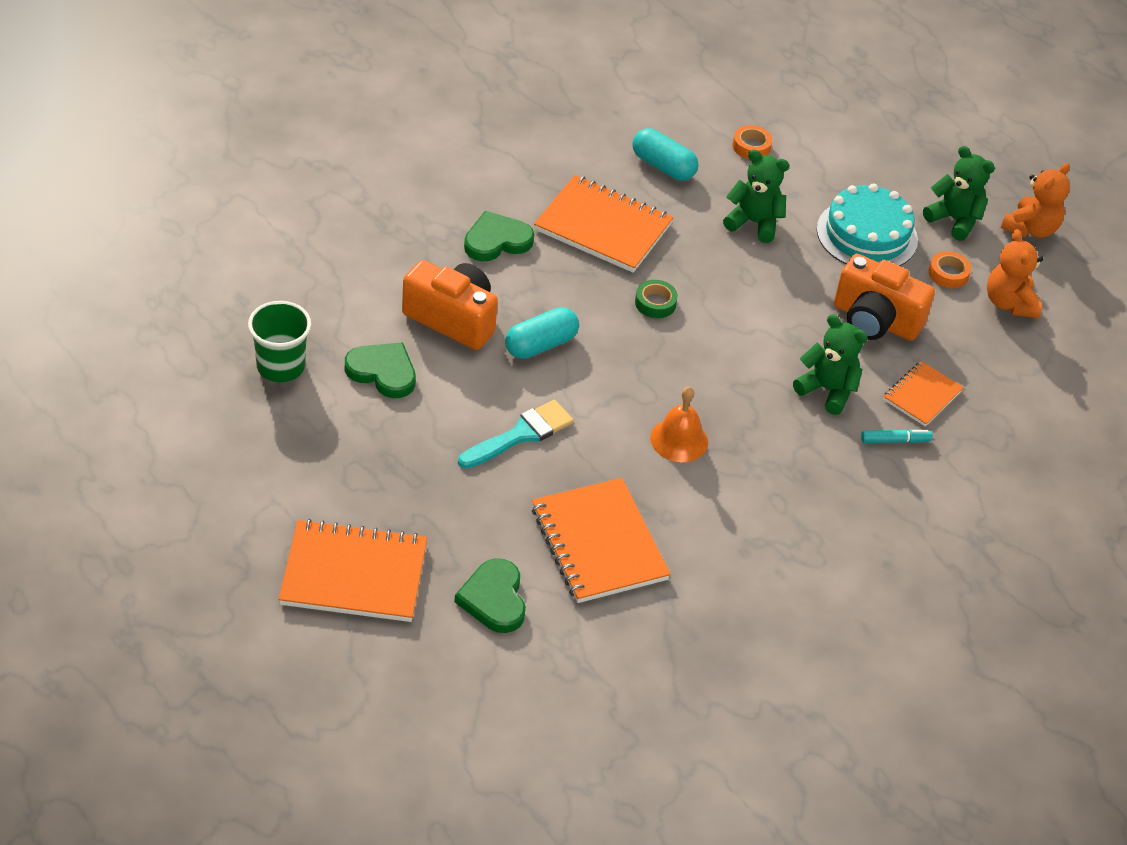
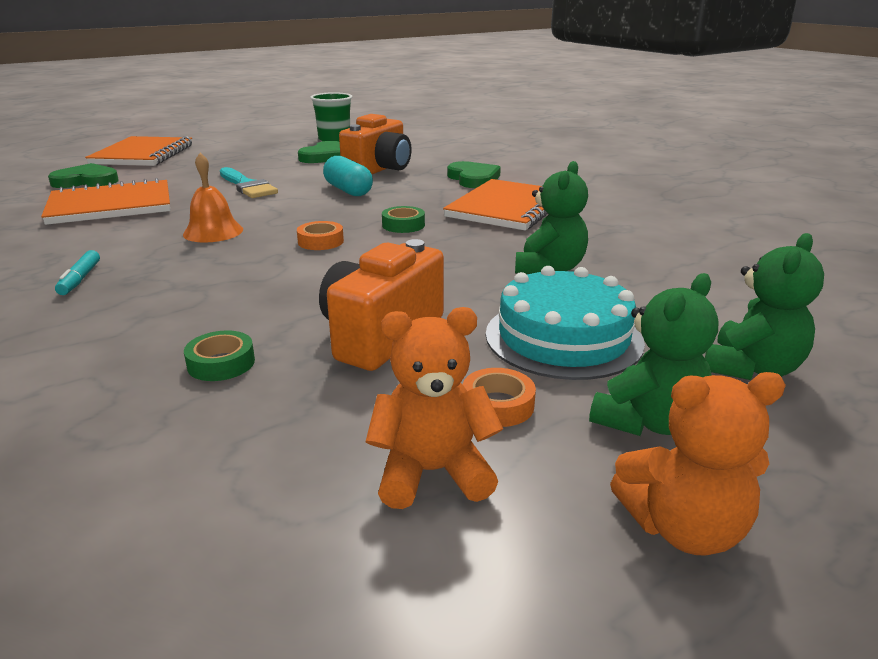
camera: 95 degrees right, 20 degrees down
(663, 166) = (618, 230): turquoise capsule -> none
(751, 146) = (695, 270): orange tape -> orange tape (321, 241)
(827, 390) = (255, 299): green teddy bear -> green teddy bear (751, 368)
(895, 440) = (145, 338): turquoise marker -> turquoise marker (80, 279)
(922, 395) = (221, 363): orange notebook -> green tape
(1030, 229) = (683, 528): orange teddy bear -> orange teddy bear turned 45 degrees counterclockwise

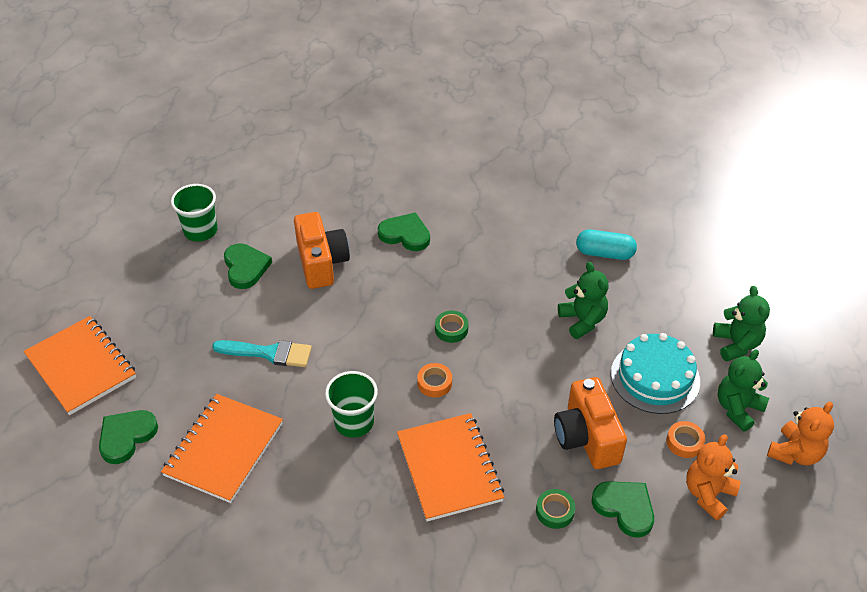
camera: 45 degrees left, 20 degrees up
(80, 279) = (371, 523): turquoise marker -> none
(213, 231) = (354, 422): orange bell -> green cup
(295, 410) = (625, 508): none -> green heart
(348, 190) = (350, 309): turquoise capsule -> turquoise capsule (604, 253)
(507, 208) = (479, 264): orange notebook -> orange notebook (449, 468)
(648, 422) = (738, 408): green teddy bear -> green teddy bear turned 135 degrees counterclockwise

